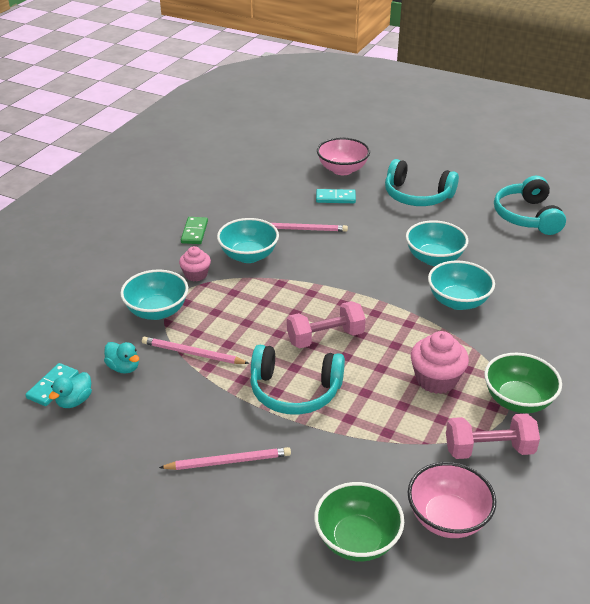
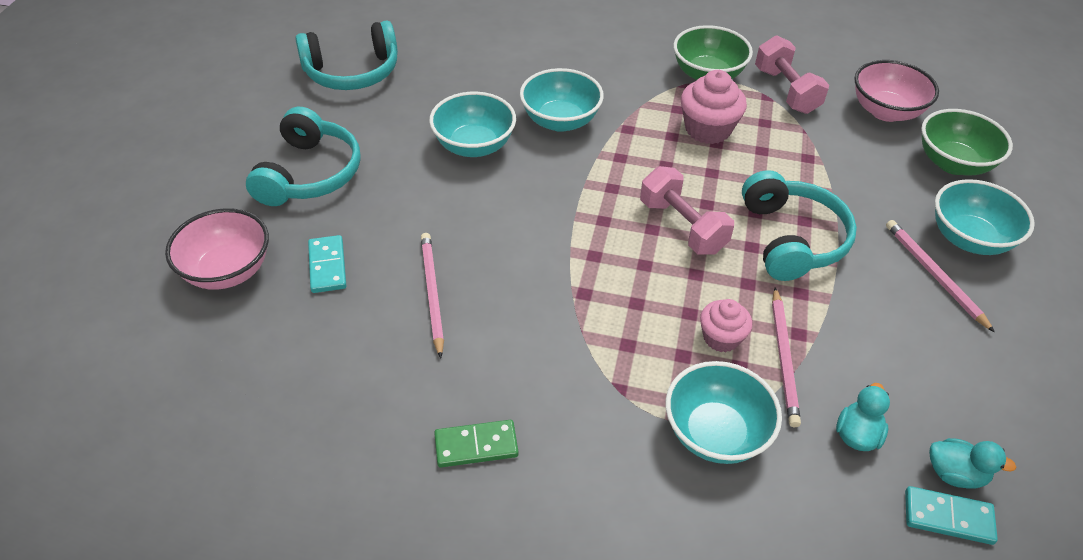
camera: 105 degrees left, 10 degrees up
(196, 274) = (601, 407): pink cupcake -> pink cupcake (721, 338)
(248, 256) = (527, 347): turquoise bowl -> turquoise bowl (969, 239)

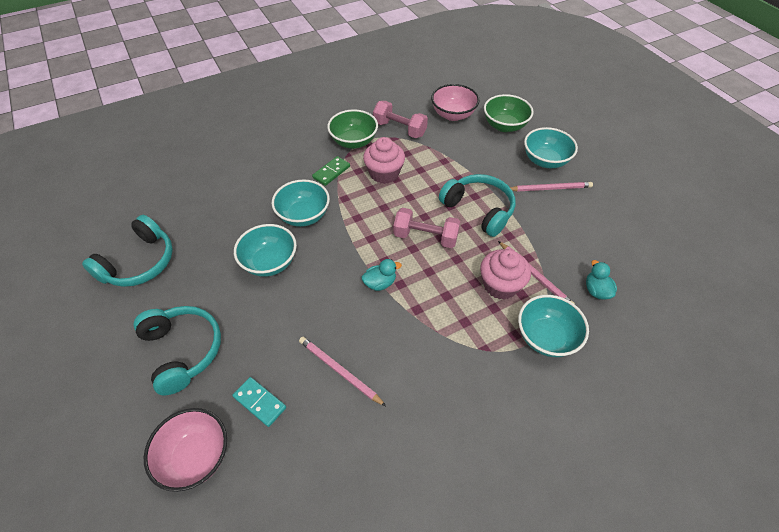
camera: 40 degrees left, 5 degrees up
(476, 446) = (452, 440): green domino -> green domino (331, 172)
(721, 338) = (500, 285): pink cupcake -> pink cupcake, size x1.57
(934, 275) = (550, 188): pink pencil -> pink pencil turned 150 degrees clockwise
(948, 517) = (660, 302): turquoise domino -> none
(955, 474) = (644, 279): turquoise duck -> turquoise duck (380, 283)

